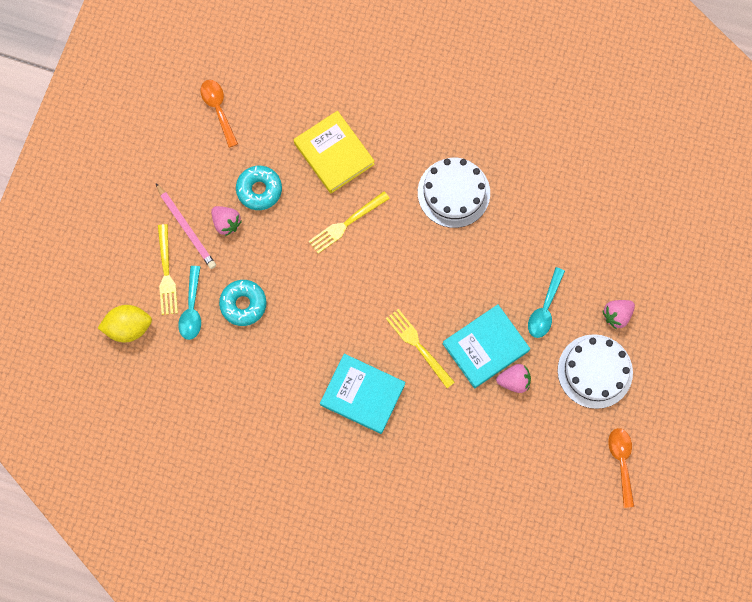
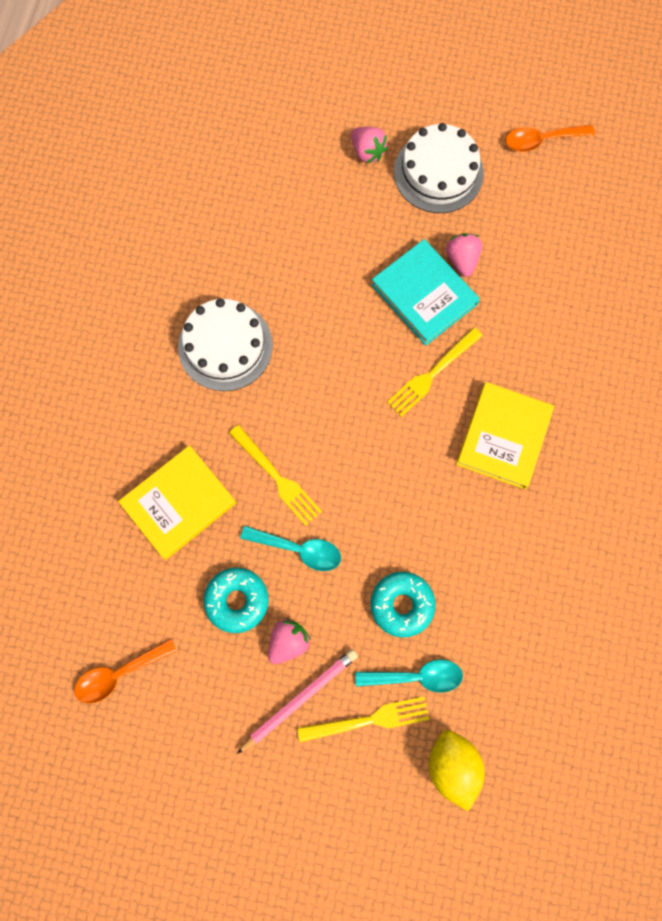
camera: 95 degrees left, 0 degrees up
(362, 394) = (503, 437): turquoise book -> yellow book
(545, 309) = (368, 230): turquoise spoon -> turquoise spoon (298, 549)

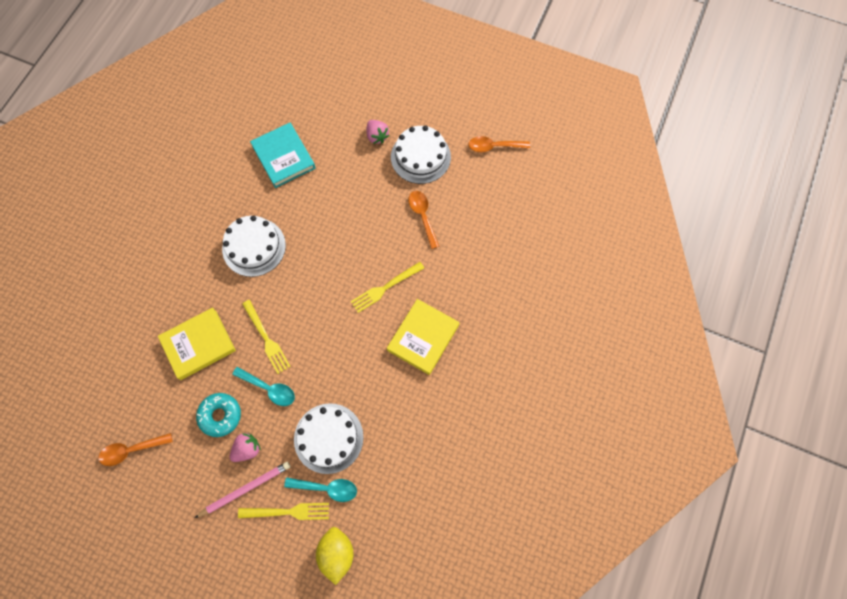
camera: 10 degrees right, 5 degrees down
(402, 605) = (328, 438): turquoise donut -> white cake
(424, 294) = (392, 235): turquoise book -> turquoise book (284, 157)
(462, 260) = (422, 216): pink strawberry -> orange spoon

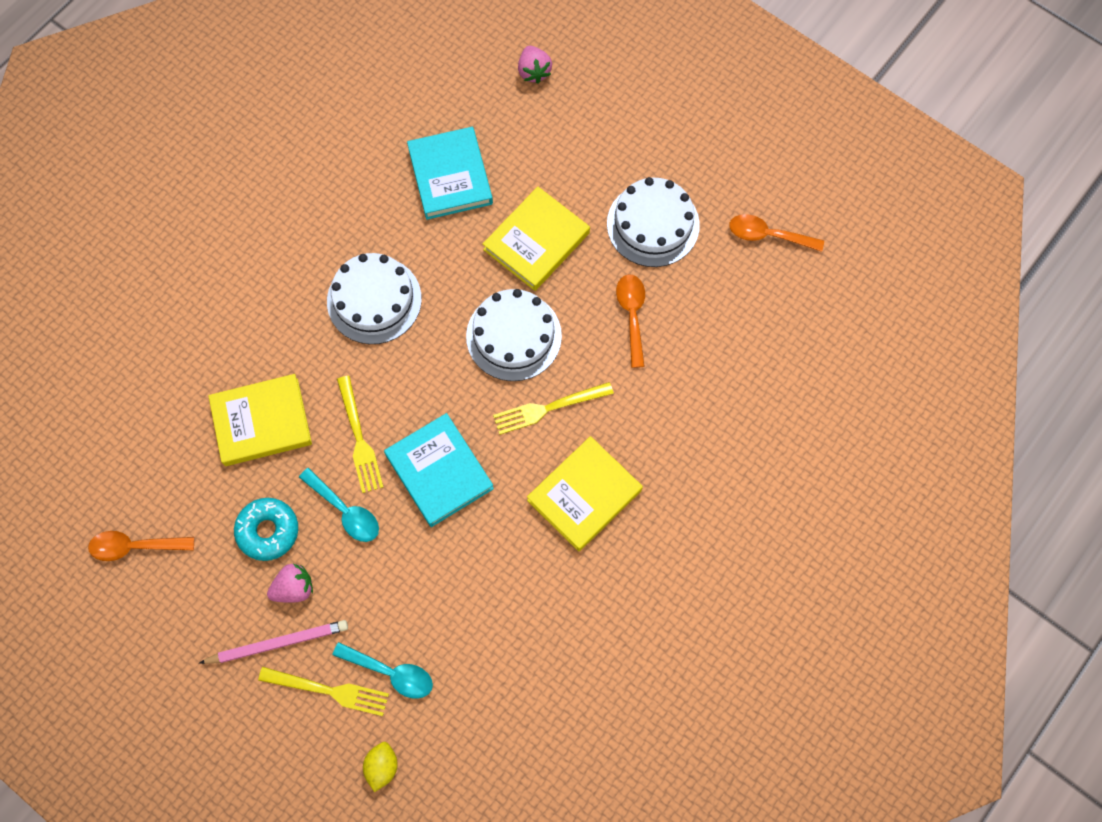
camera: 15 degrees right, 0 degrees up
(325, 347) = (439, 472): none -> turquoise book
(328, 438) = (411, 603): white cake -> white cake (514, 336)
(336, 553) = (382, 767): yellow lemon -> yellow lemon, size x0.64
(350, 185) = (536, 241): none -> yellow book
(377, 136) = (596, 177): pink strawberry -> pink strawberry (534, 72)

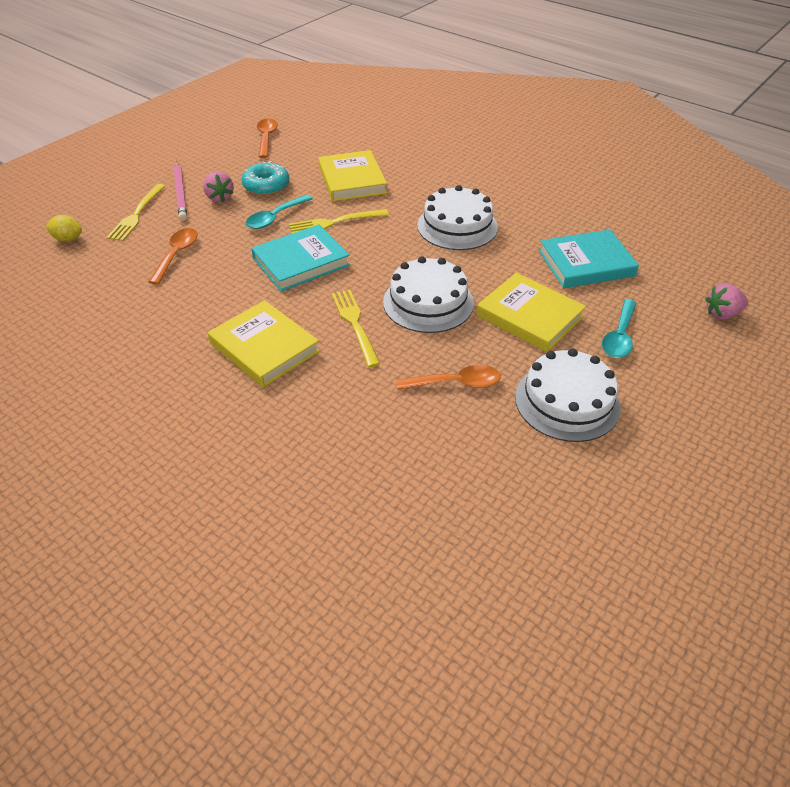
camera: 90 degrees right, 25 degrees down
(391, 672) = (139, 241): turquoise spoon -> turquoise spoon (619, 337)
(768, 235) = (575, 509): orange spoon -> orange spoon (176, 254)

